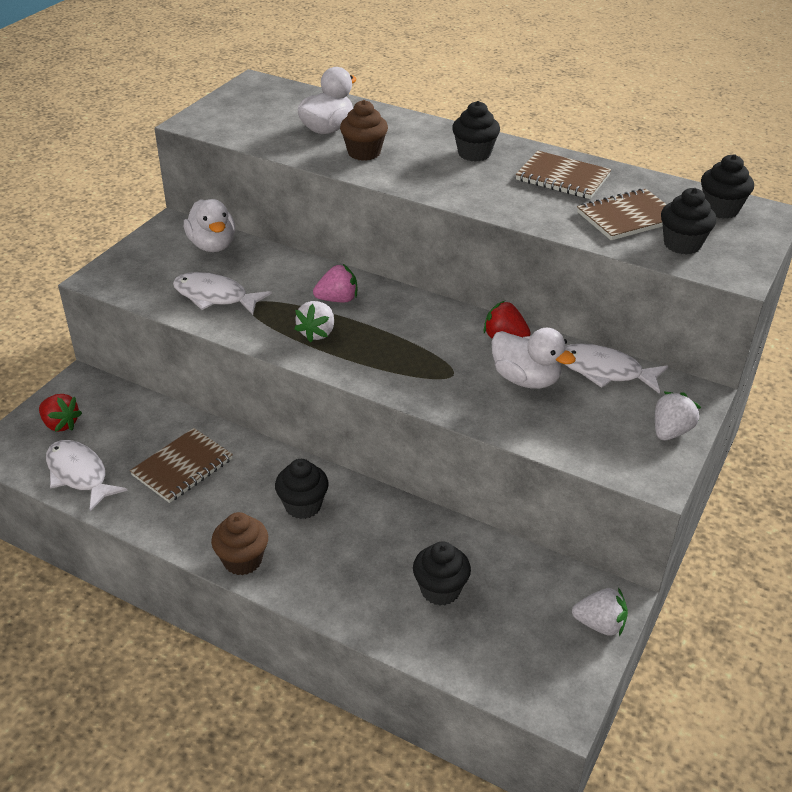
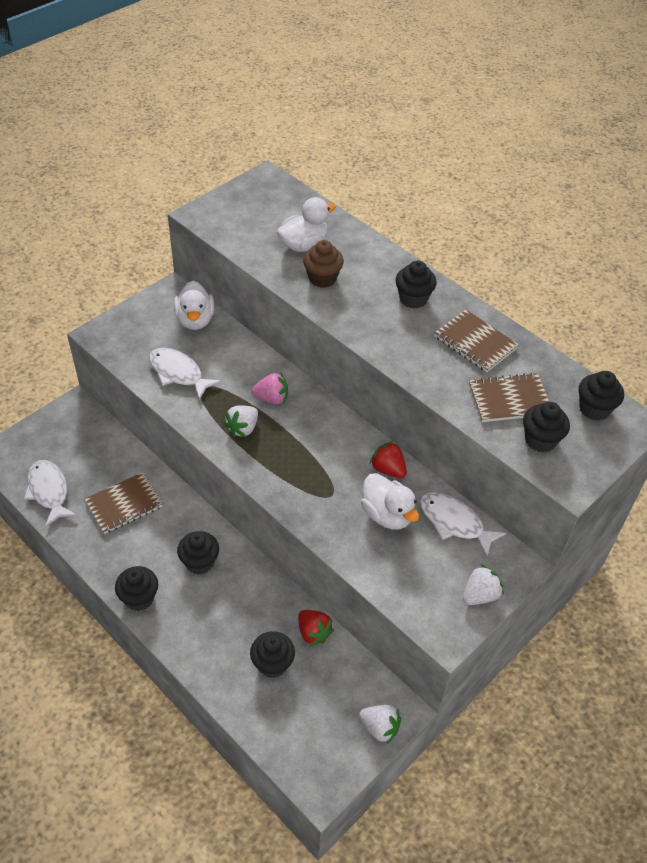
camera: 15 degrees right, 10 degrees up
(60, 424) = (49, 442): red strawberry -> red strawberry (313, 632)
(242, 560) = (139, 598): brown cupcake -> black cupcake

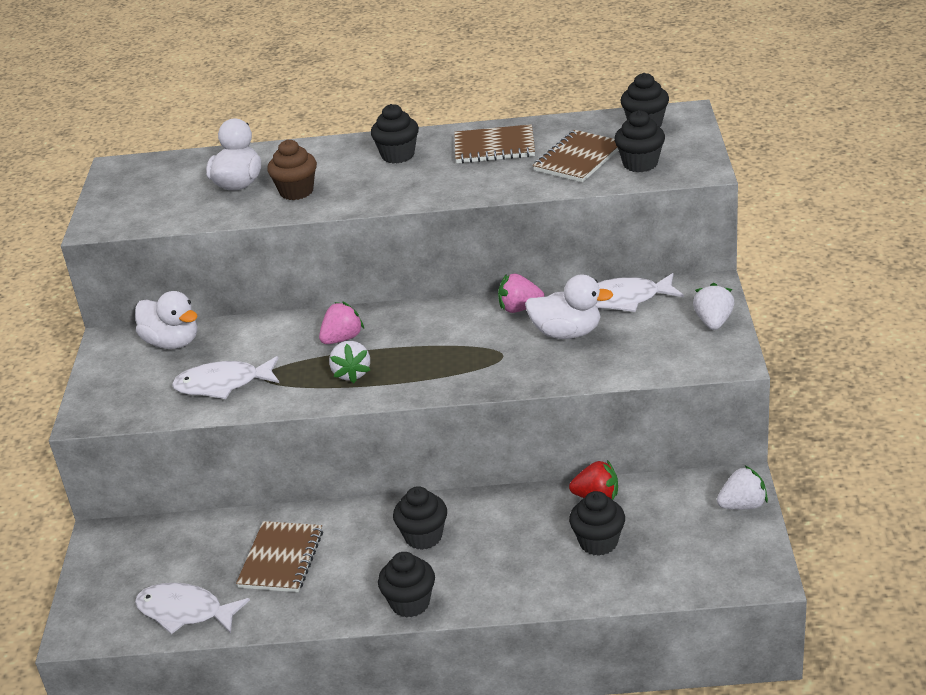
camera: 40 degrees left, 15 degrees down
(388, 469) = (519, 308): red strawberry -> pink strawberry

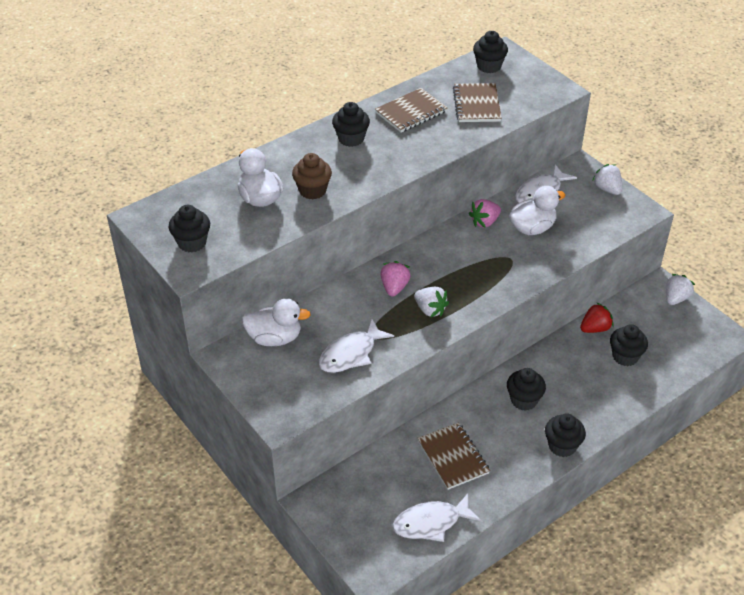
camera: 40 degrees left, 10 degrees up
(640, 164) = (519, 96): black cupcake -> black cupcake (192, 243)

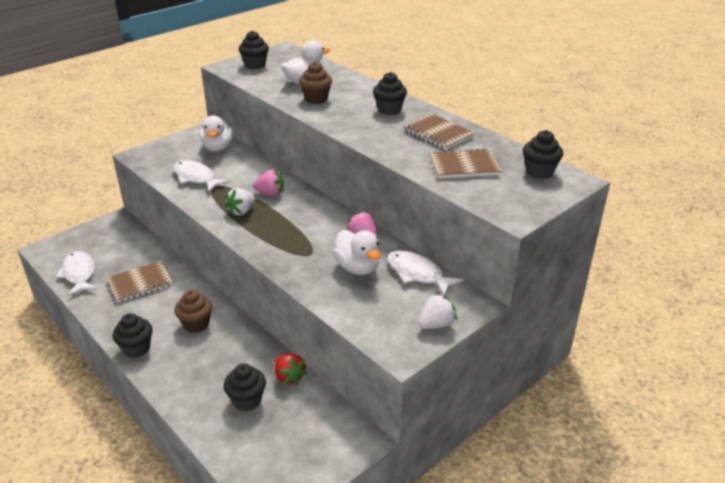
camera: 85 degrees right, 10 degrees down
(524, 400) = (196, 324): black cupcake -> brown cupcake
(675, 298) = (340, 454): white strawberry -> none

